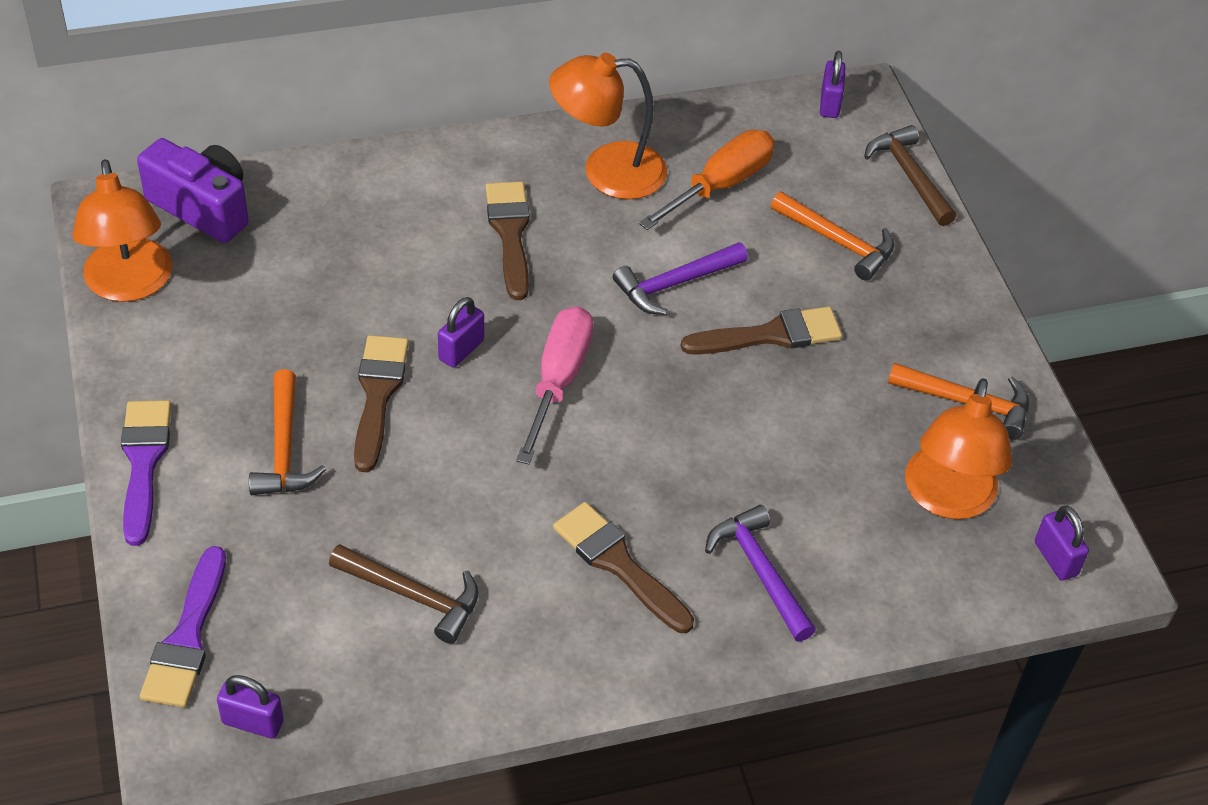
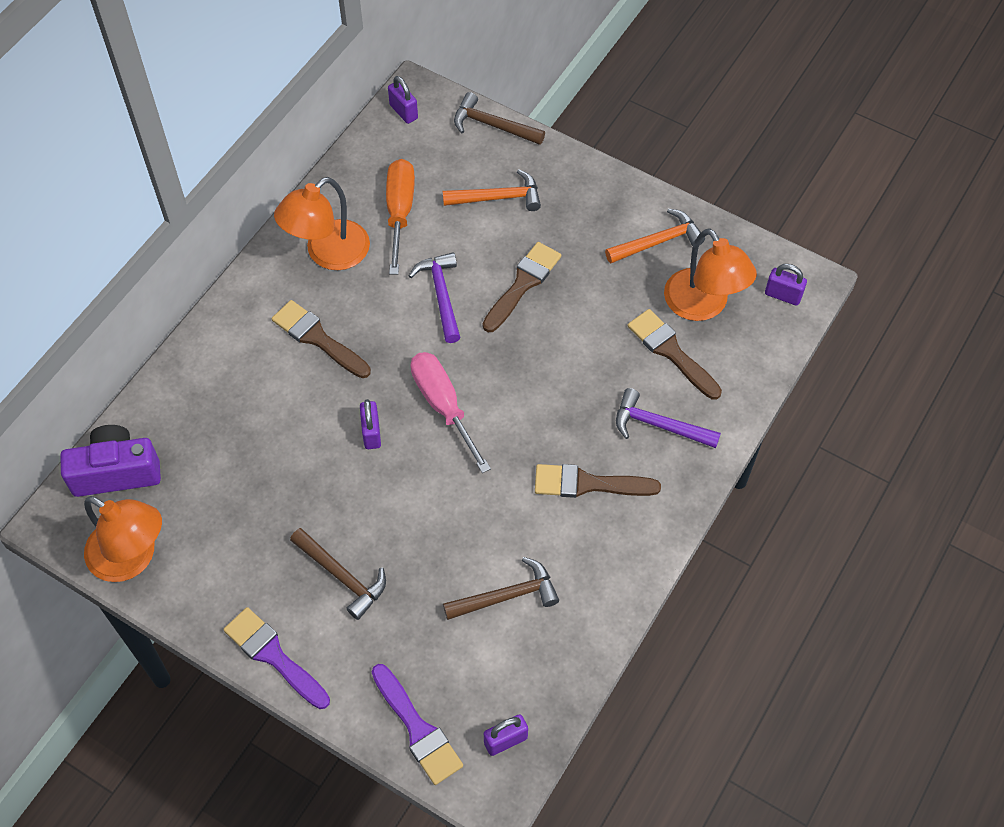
camera: 40 degrees left, 10 degrees up
(284, 448) = (342, 576): orange hammer -> brown hammer
(378, 395) = (356, 499): brown brush -> brown brush (671, 352)
(674, 284) = (441, 295): purple hammer -> purple hammer turned 150 degrees clockwise

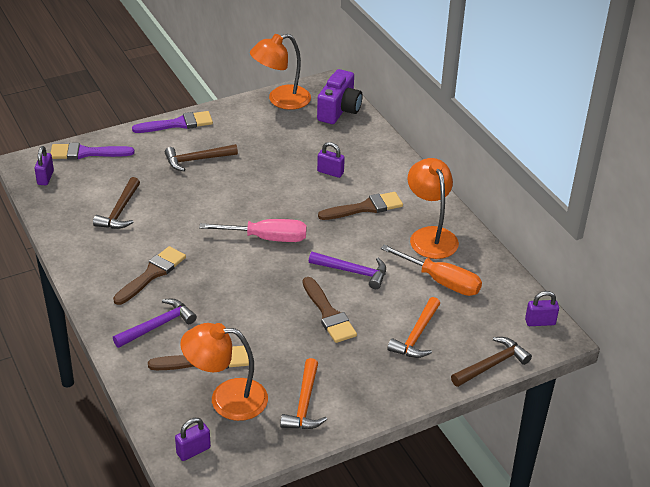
camera: 120 degrees right, 20 degrees down
(371, 433) = (276, 203): purple padlock -> purple padlock (330, 172)

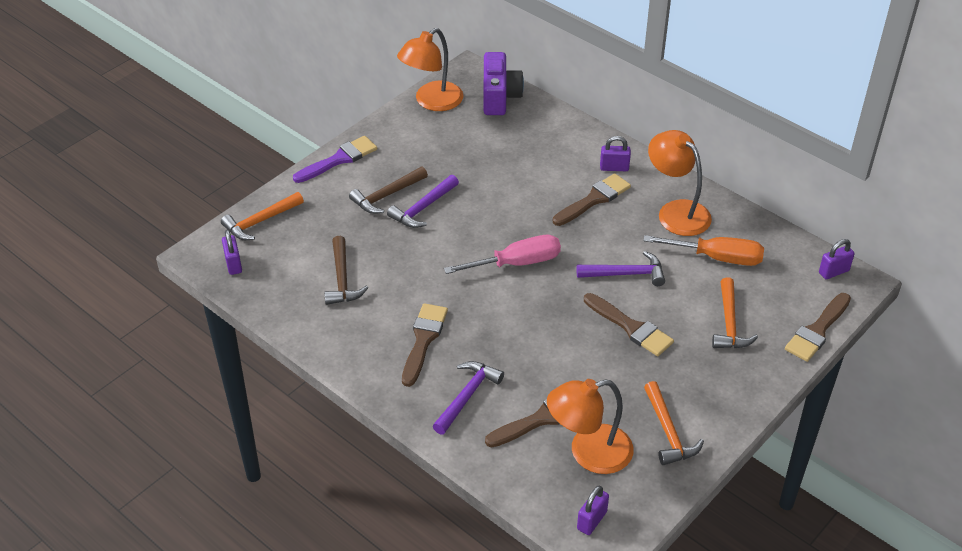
camera: 20 degrees left, 5 degrees up
(86, 153) = (260, 222): purple brush -> orange hammer
(219, 177) = (423, 208): none -> purple hammer
(330, 172) = (534, 170): purple padlock -> purple padlock (614, 168)
(492, 364) = (817, 330): brown hammer -> brown brush

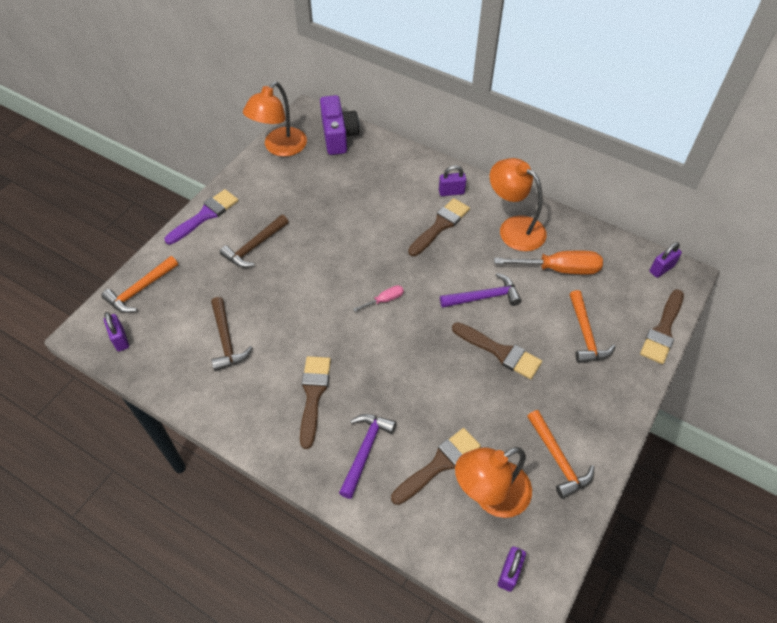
camera: 10 degrees left, 10 degrees up
(423, 208) = (289, 255): purple hammer -> none
(516, 263) = (384, 300): pink screwdriver -> pink screwdriver, size x0.50

